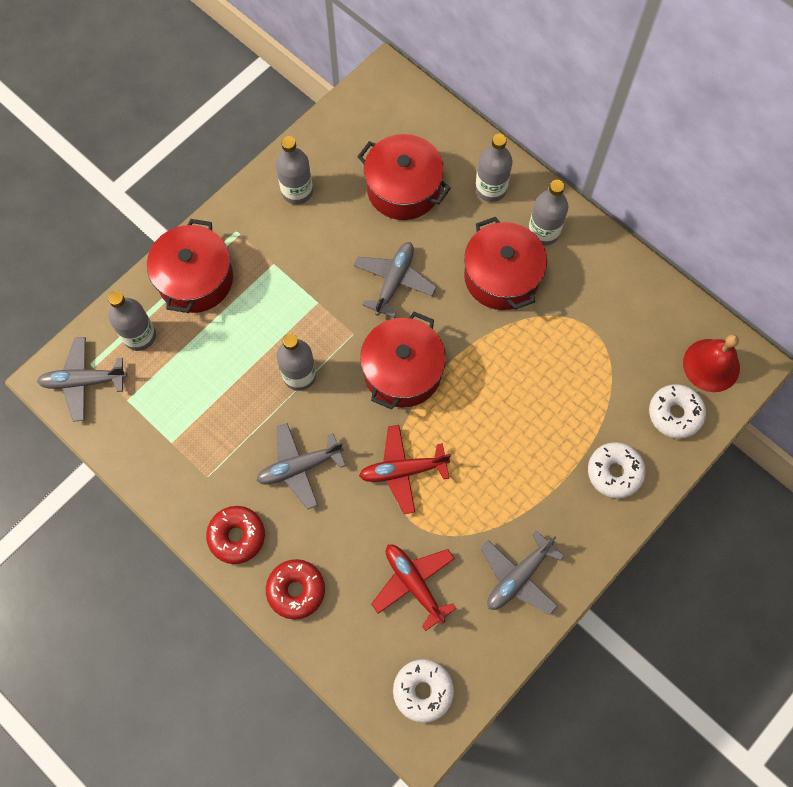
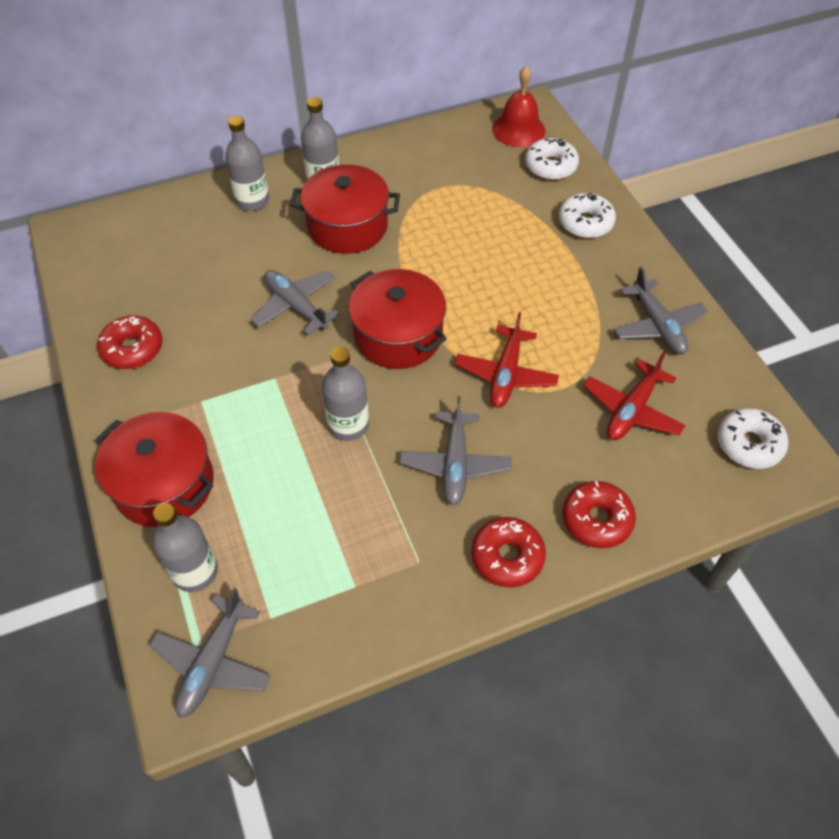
camera: 65 degrees left, 15 degrees down
(297, 191) = (133, 349): grey bottle -> red donut
(403, 189) = (201, 262): red pot -> none
(414, 584) = (631, 410): red plane -> red plane turned 45 degrees counterclockwise

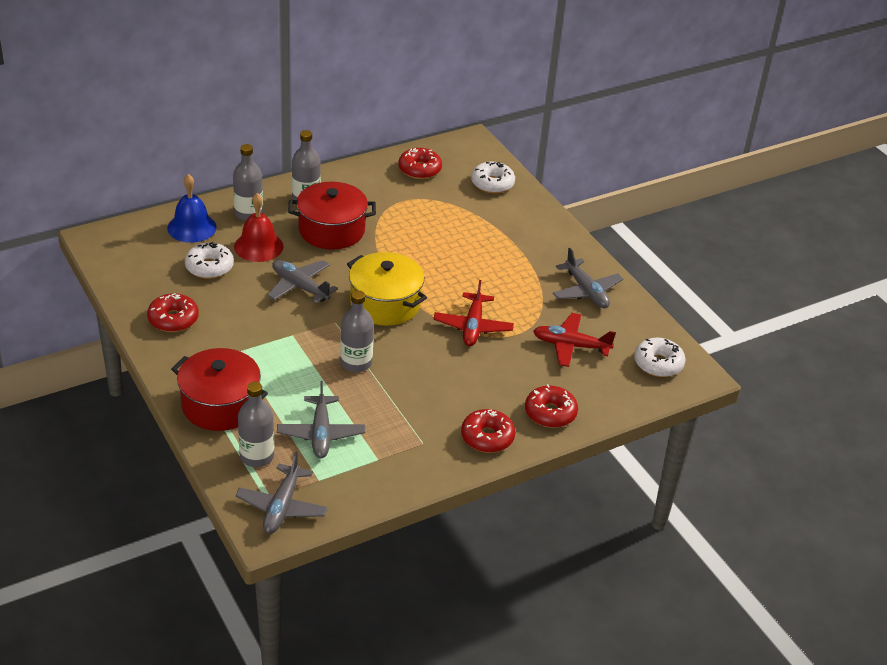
camera: 10 degrees left, 15 degrees down
(182, 218) = (192, 227): none -> blue bell
(398, 335) = (385, 304): red pot -> yellow pot
(455, 464) = (441, 384): grey plane -> grey plane (321, 433)
(464, 145) = (419, 169): none -> red donut
(518, 129) = (463, 157): red bell -> red bell (258, 246)
(585, 223) = (524, 223): white donut -> white donut (209, 267)
(631, 410) = (570, 345): red plane -> red plane turned 75 degrees clockwise

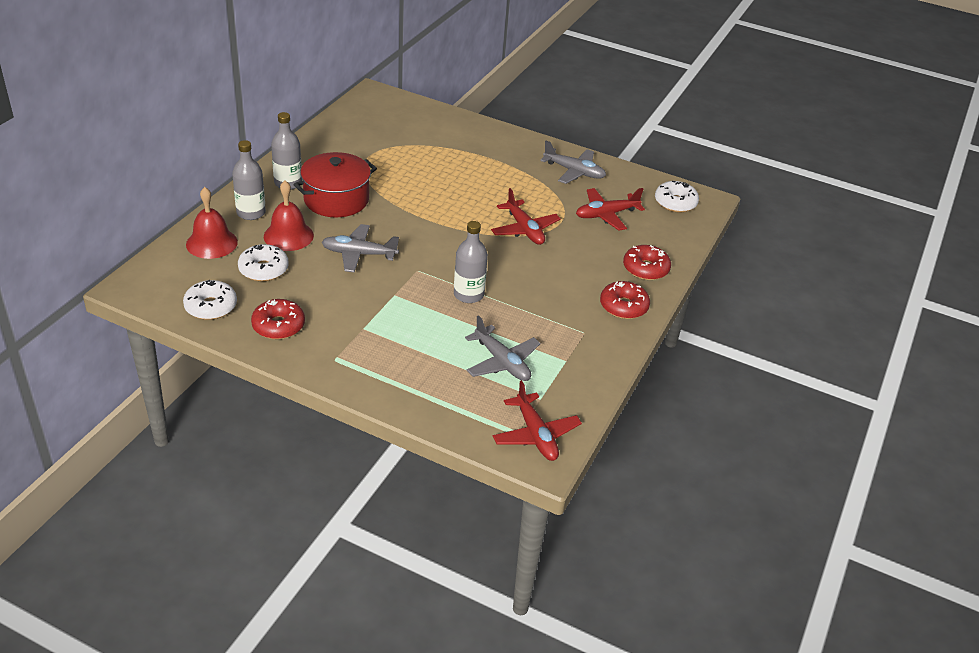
camera: 35 degrees left, 0 degrees up
(192, 227) = (211, 243): blue bell -> red bell
(220, 405) = (397, 378): red pot -> none
(257, 456) = (472, 405): grey bottle -> none
(282, 507) = (535, 435): grey plane -> red plane
(385, 304) = (441, 240): yellow pot -> none
(419, 169) = (356, 128): red donut -> none
(492, 183) = (423, 119): white donut -> white donut (211, 307)

